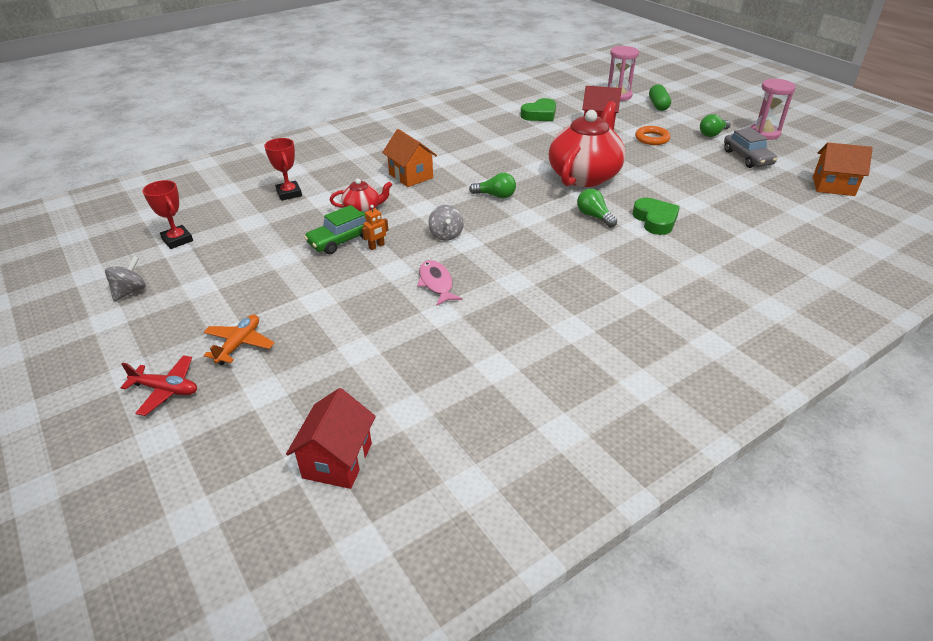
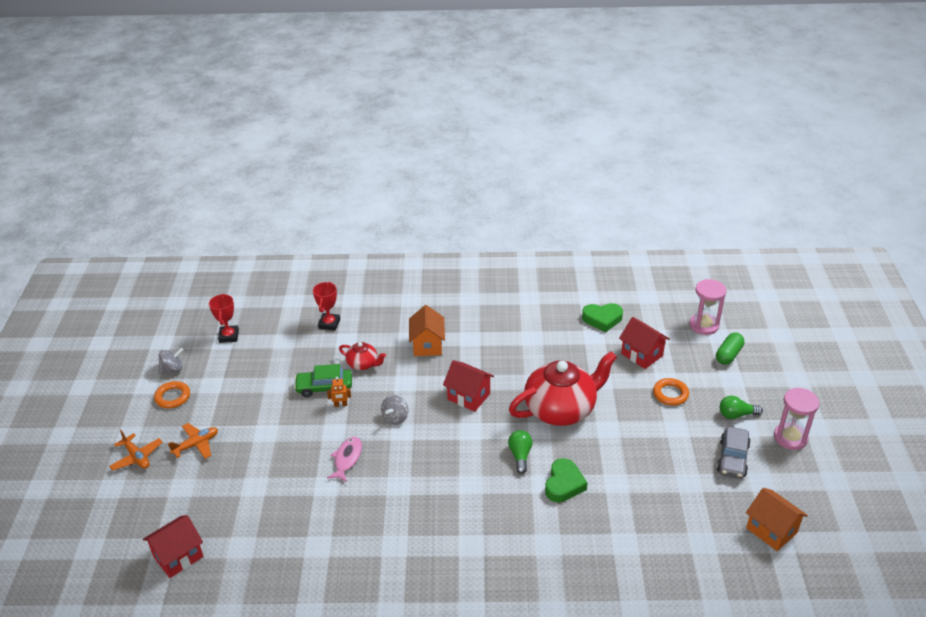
camera: 35 degrees right, 0 degrees up
(158, 315) = (172, 397): none -> orange ring
(166, 390) = (137, 457): red plane -> orange plane
(495, 195) = (468, 396): green light bulb -> red house

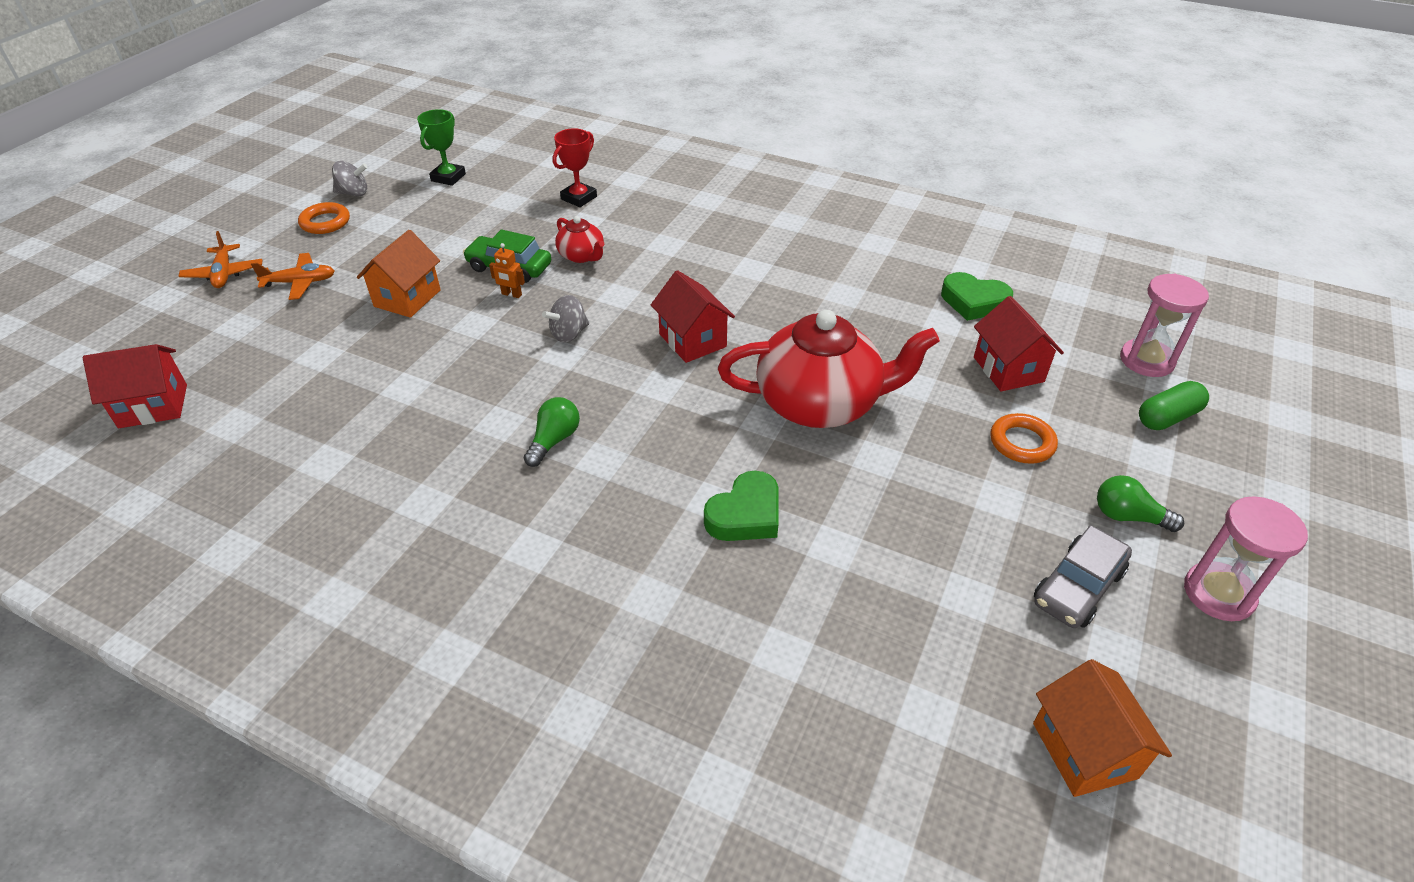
camera: 25 degrees right, 5 degrees up
(229, 336) = (448, 177): red trophy -> green trophy
(347, 459) = (462, 363): pink fish -> none
(427, 345) = (686, 259): orange house -> orange house (407, 298)
(520, 455) = (707, 446): green light bulb -> green light bulb (554, 440)

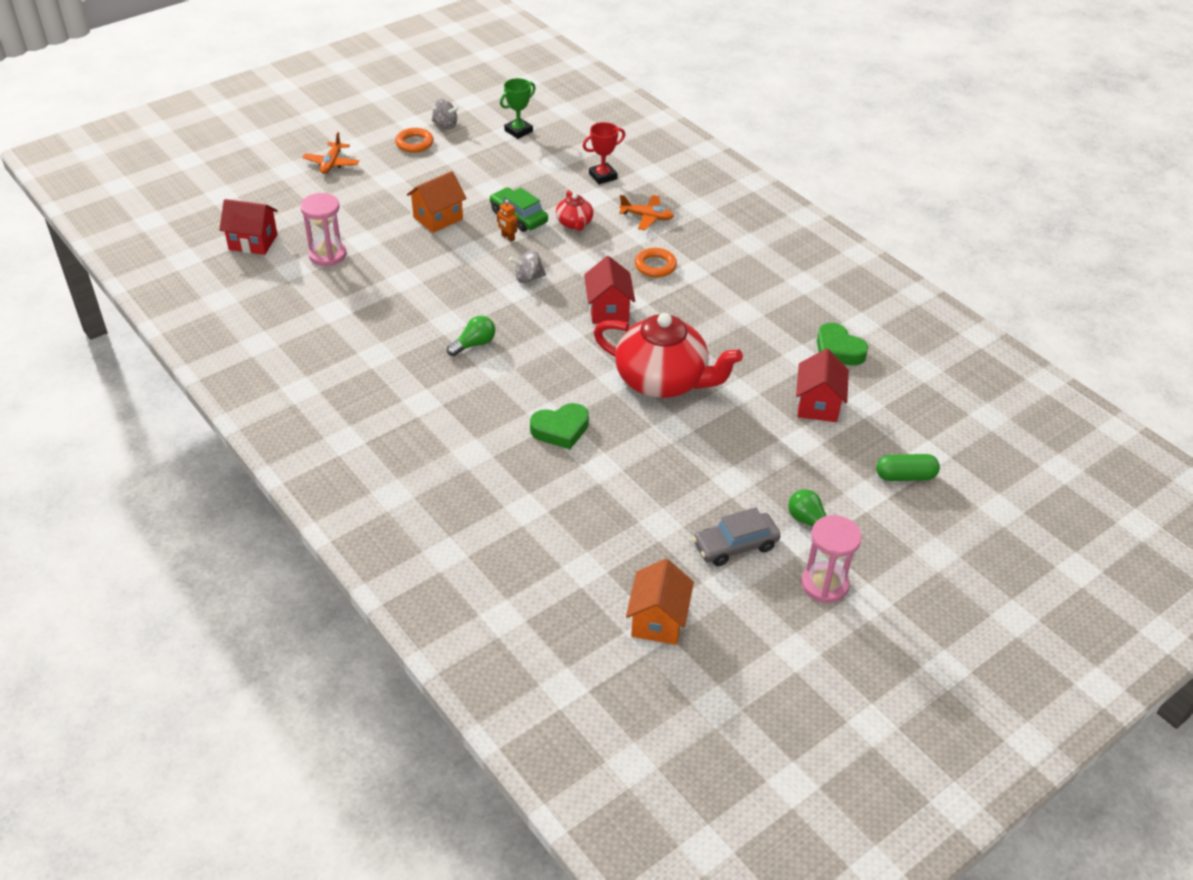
camera: 25 degrees right, 0 degrees up
(300, 282) = (376, 185): orange plane -> orange plane (647, 217)
(1022, 443) = (781, 454): orange ring -> orange ring (655, 266)
(1146, 360) = (931, 435): pink hourglass -> pink hourglass (327, 255)

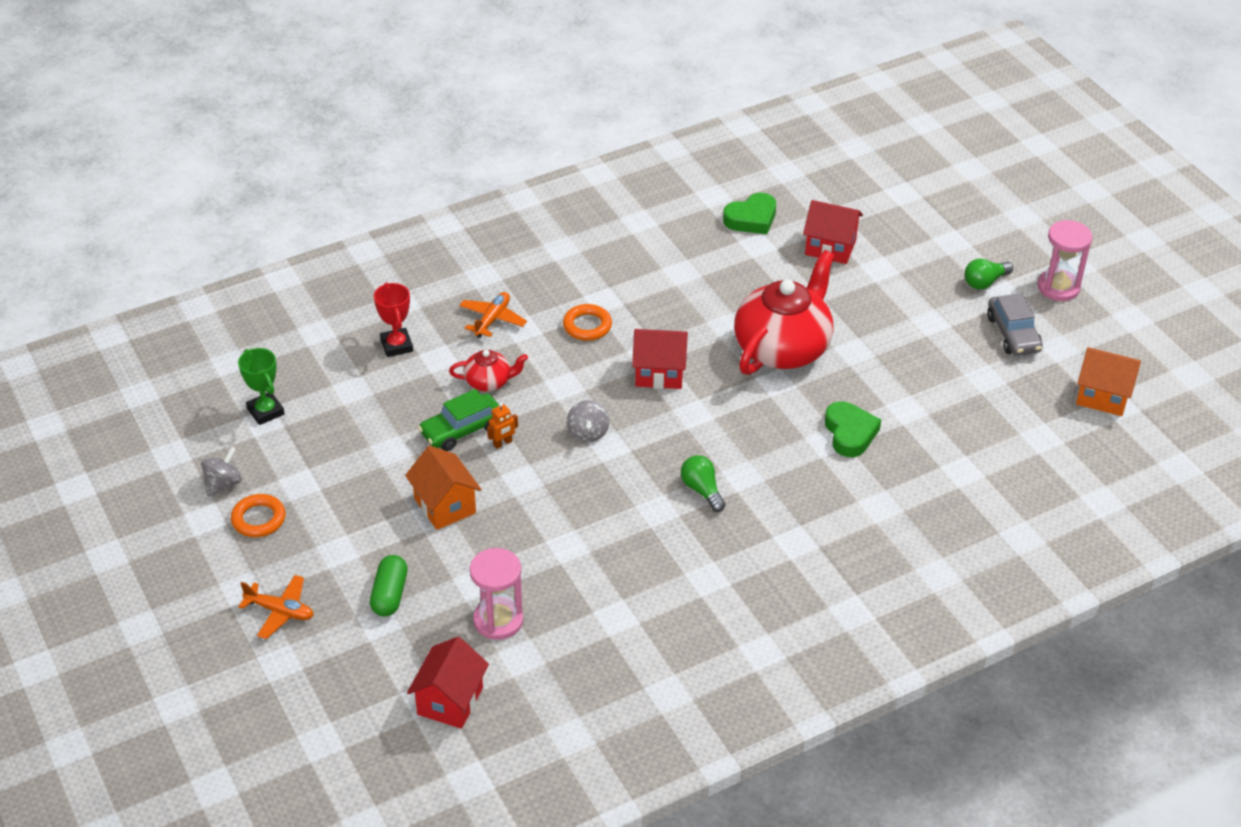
camera: 80 degrees left, 0 degrees up
(905, 476) = (929, 213): green capsule -> green capsule (389, 594)

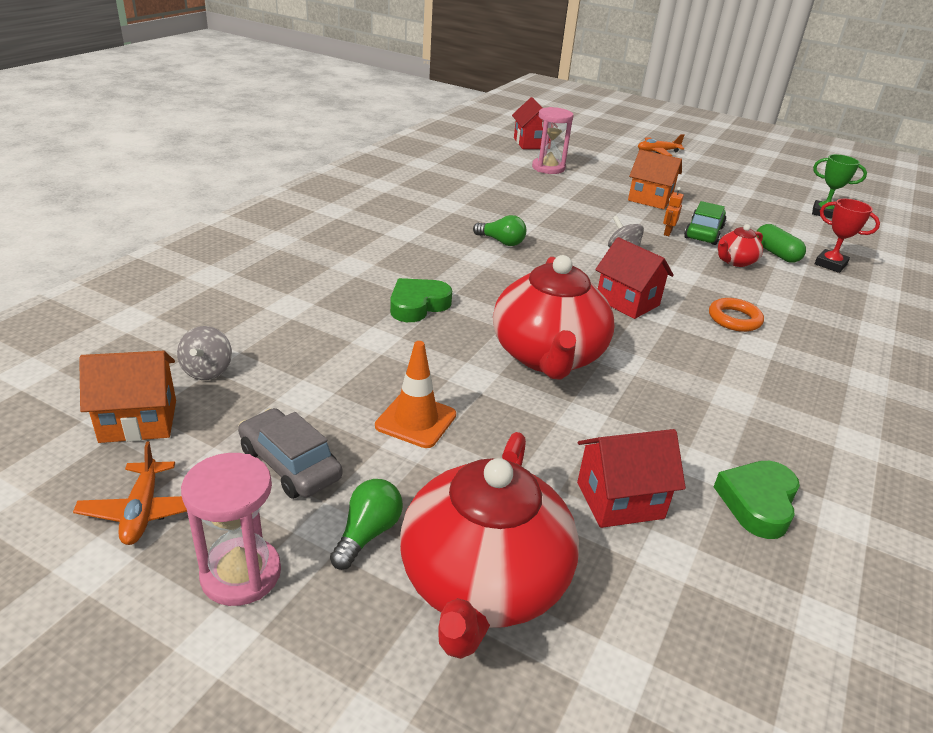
camera: 145 degrees right, 10 degrees down
(223, 484) = (775, 182): grey spinning top -> grey spinning top (207, 371)
(258, 519) = (731, 175): orange ring -> none
(389, 594) = (617, 165): green capsule -> green capsule (776, 253)
(492, 319) = (806, 300): orange plane -> orange plane (142, 511)
(659, 373) = (627, 302): red house -> red house turned 75 degrees clockwise
(850, 433) = (418, 305): green heart -> green heart turned 90 degrees clockwise
(918, 334) = (416, 420): none -> orange traffic cone
(938, 241) = (483, 584): none -> red teapot

